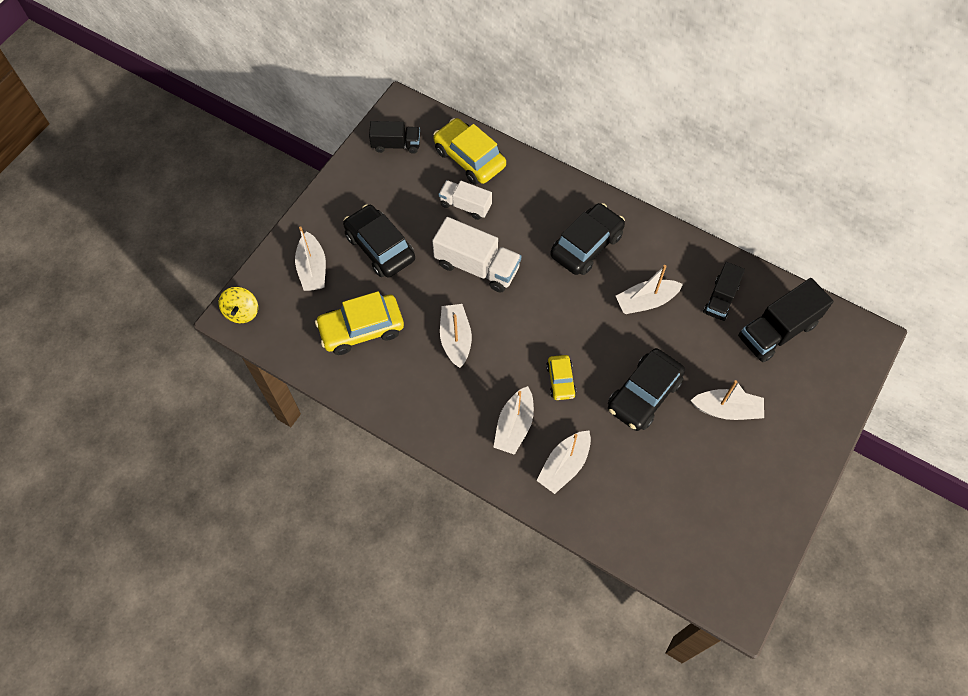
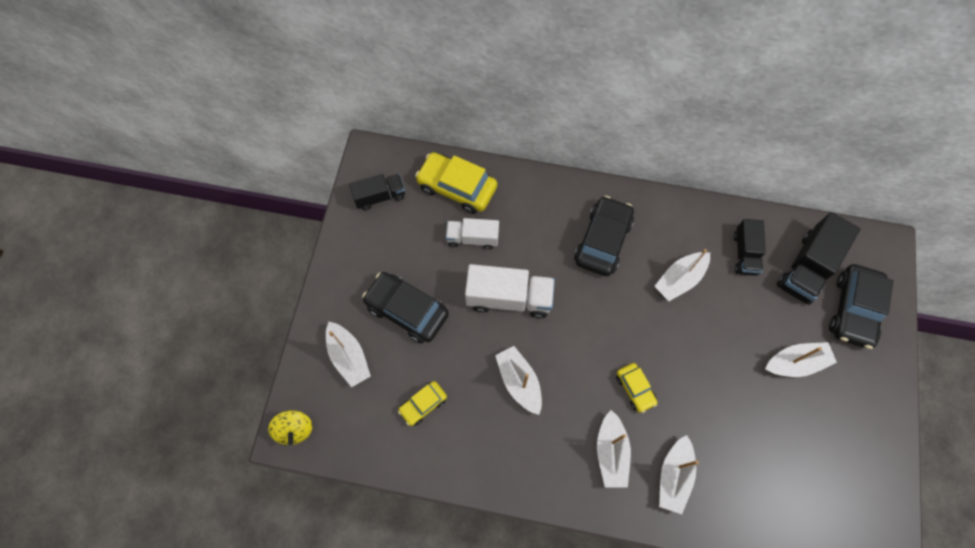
camera: 20 degrees left, 5 degrees up
(361, 329) = (423, 404): yellow car -> yellow car, size x0.55
(644, 395) = (716, 375): black car -> black car (853, 310)

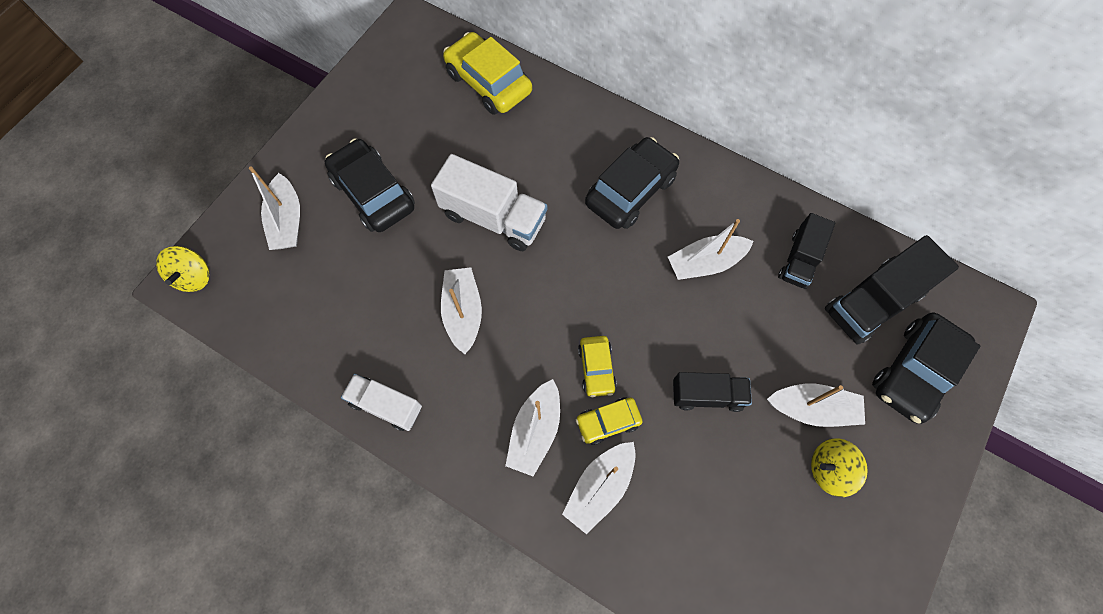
camera: 20 degrees right, 0 degrees up
(380, 196) = (400, 66): black truck -> black truck (707, 395)
(423, 404) = (344, 299): yellow car -> yellow car (608, 422)
(472, 238) = (481, 141): white truck -> white truck (386, 405)
(823, 403) = (829, 469): none -> yellow spinning top

